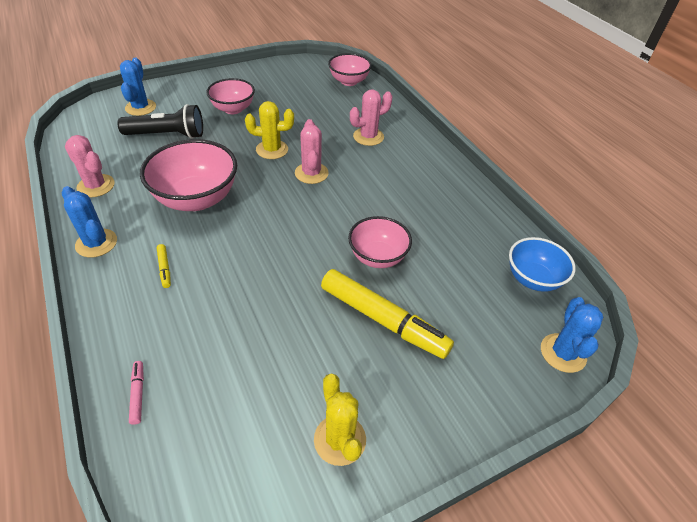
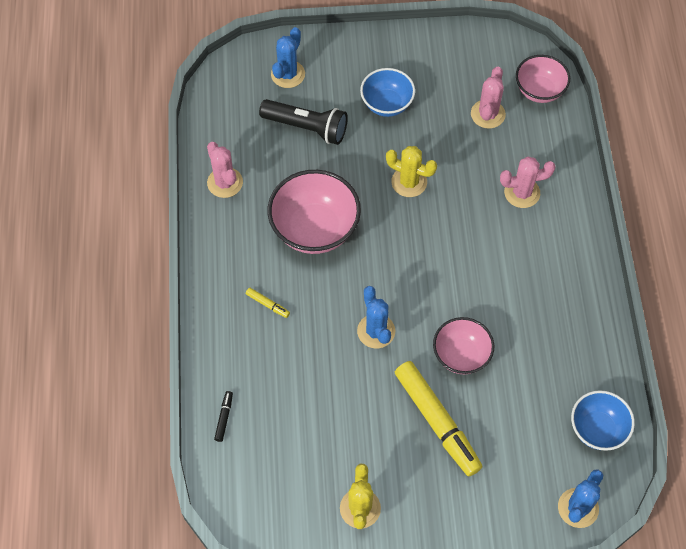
camera: 25 degrees right, 15 degrees up
(96, 243) = (215, 256): blue cactus -> blue cactus (376, 331)
(138, 394) = (224, 418): pink marker -> black marker
(164, 268) = (268, 304): yellow marker -> yellow marker turned 60 degrees counterclockwise
(233, 109) = (387, 104): pink bowl -> blue bowl
(311, 173) = (438, 229): pink cactus -> pink cactus (488, 114)

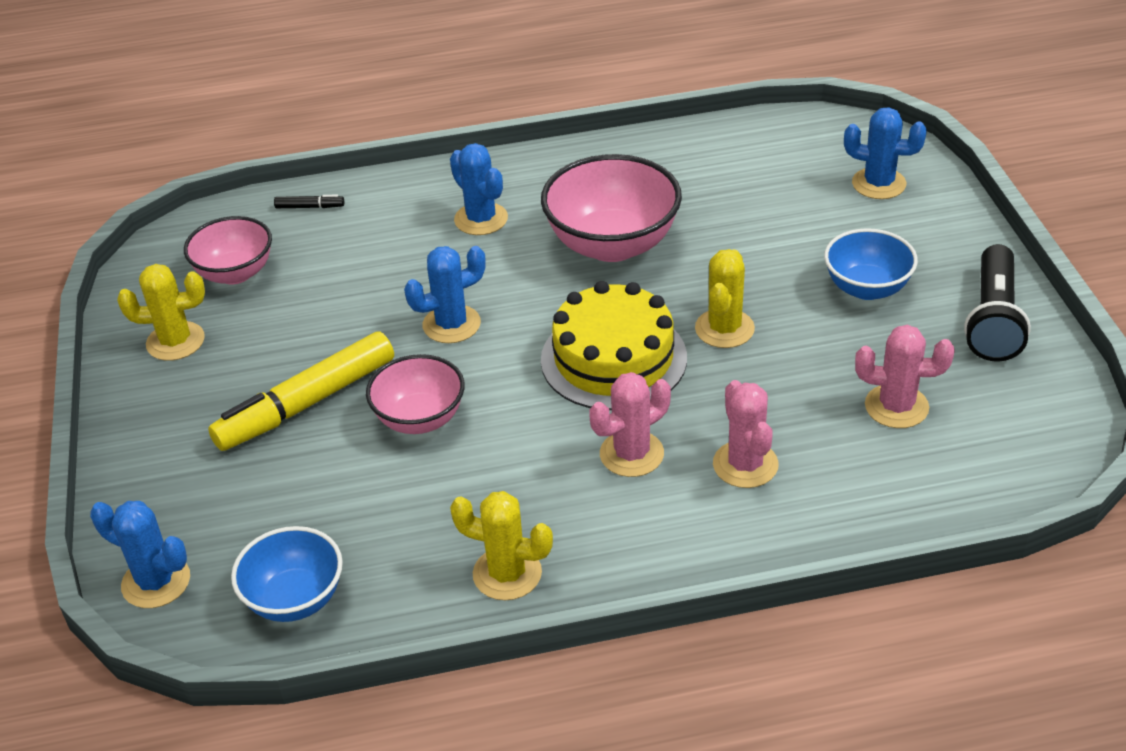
camera: 85 degrees right, 20 degrees down
(225, 182) = (667, 156): pink cactus -> pink cactus (631, 454)
(268, 304) = (481, 219): yellow marker -> blue cactus
(306, 128) = (788, 214): black flashlight -> black flashlight (993, 320)
(425, 244) = (613, 359): none -> yellow cake
(539, 91) = (979, 470): pink bowl -> pink bowl (235, 273)
(588, 318) = (507, 574): none -> yellow cactus

